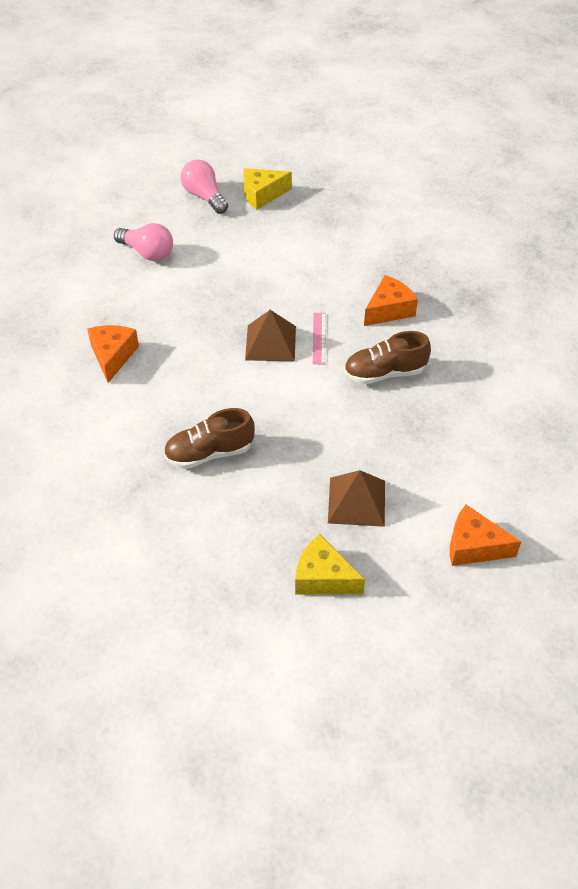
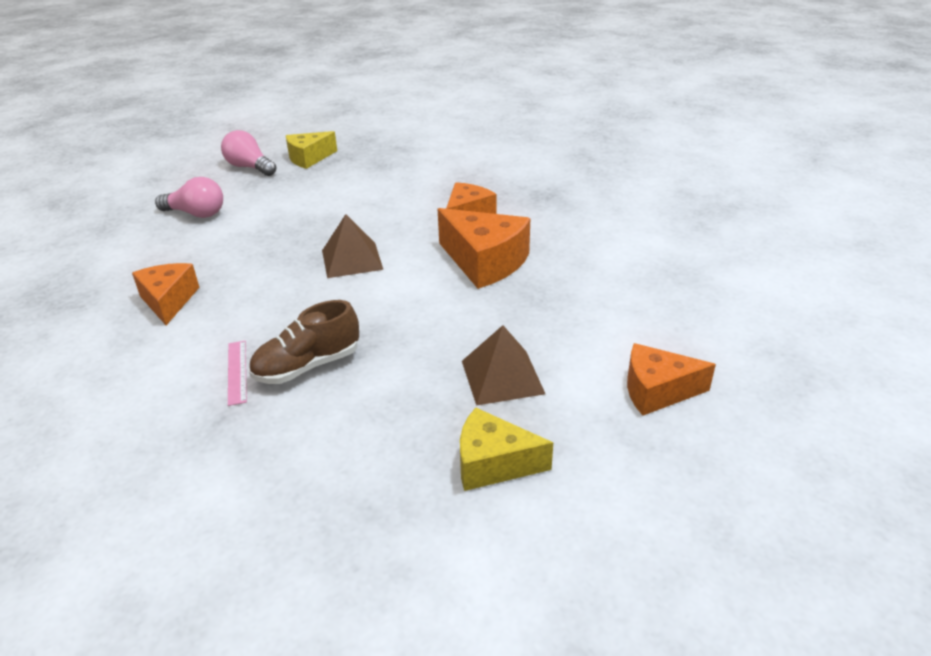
camera: 15 degrees left, 15 degrees down
(319, 338) = (403, 247): pink ruler -> pink ruler (237, 372)
(384, 373) = (484, 262): brown shoe -> orange cheese

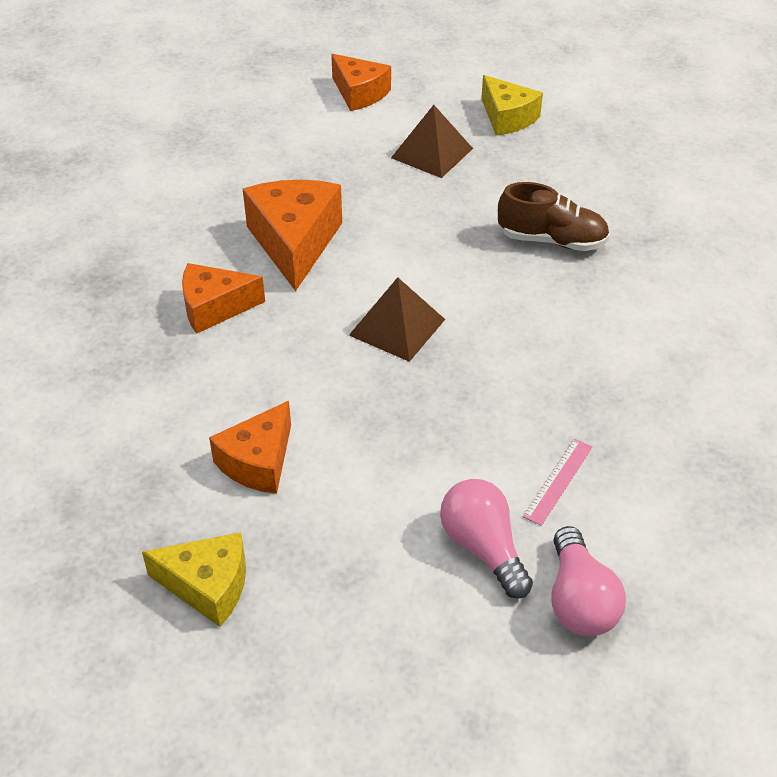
camera: 135 degrees left, 10 degrees up
(169, 301) = (617, 392): orange cheese -> orange cheese (258, 462)
(237, 372) = (609, 269): pink ruler -> pink ruler (558, 481)
(250, 167) = (310, 632): pink light bulb -> pink light bulb (579, 600)

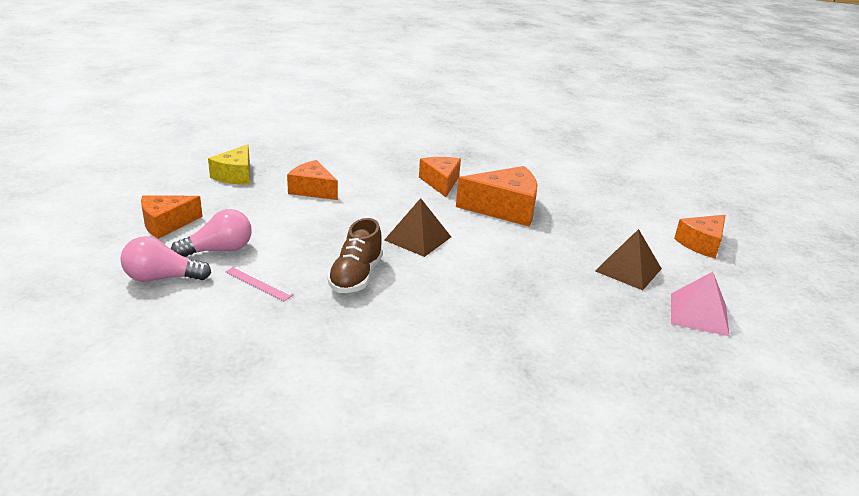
camera: 90 degrees right, 15 degrees down
(415, 645) = (166, 224): none -> orange cheese
(507, 118) = (699, 314): yellow cheese -> pink pyramid
(552, 240) = (519, 315): brown shoe -> brown shoe (356, 276)

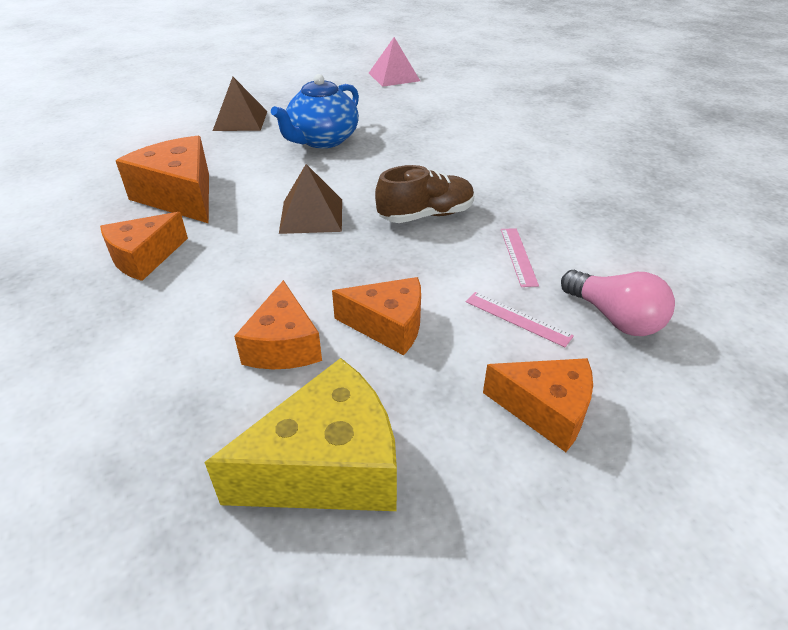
camera: 125 degrees left, 10 degrees up
(219, 250) = (517, 318): pink light bulb -> pink ruler
(235, 175) = (328, 466): yellow cheese -> yellow cheese, size x1.51
(540, 290) = (322, 140): none -> blue teapot
(699, 314) = (275, 92): pink pyramid -> pink pyramid (394, 77)
(701, 244) = (155, 106): orange cheese -> orange cheese (388, 326)

